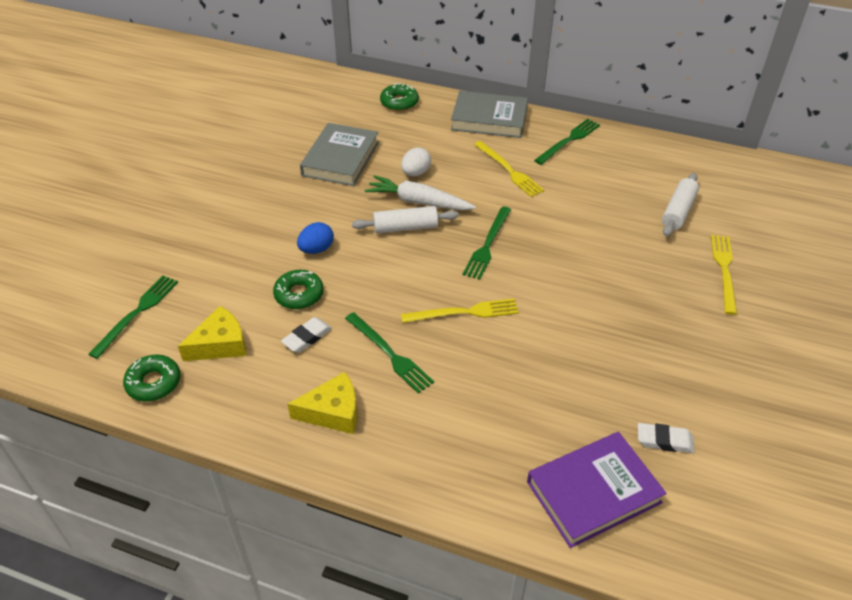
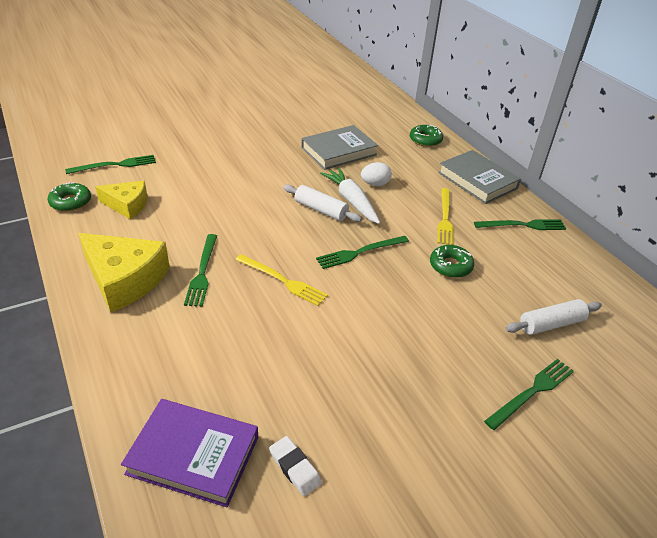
camera: 40 degrees right, 5 degrees down
(299, 294) = (204, 207): green donut -> green donut (450, 266)
(307, 338) = (173, 232): white eraser -> none
(316, 249) = (250, 190): blue egg -> none
(333, 412) = (125, 279): yellow cheese -> yellow cheese, size x1.63
(724, 270) = (532, 392): yellow fork -> green fork

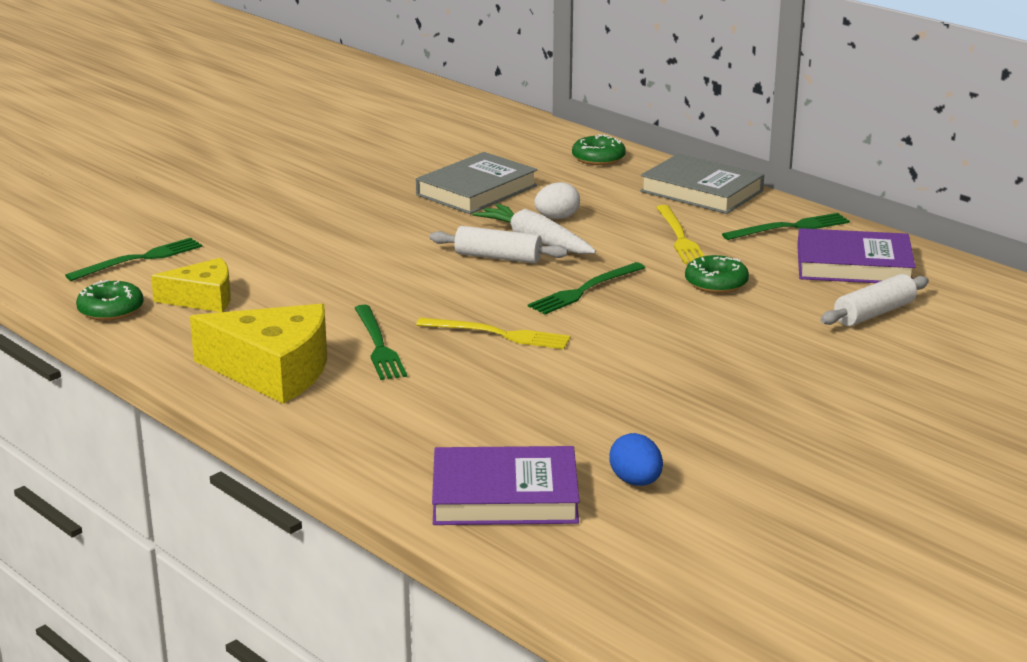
camera: 15 degrees left, 15 degrees down
(295, 468) = (636, 481): white eraser -> blue egg
(532, 392) = (879, 373): green fork -> none
(554, 271) = (853, 265): none -> purple book

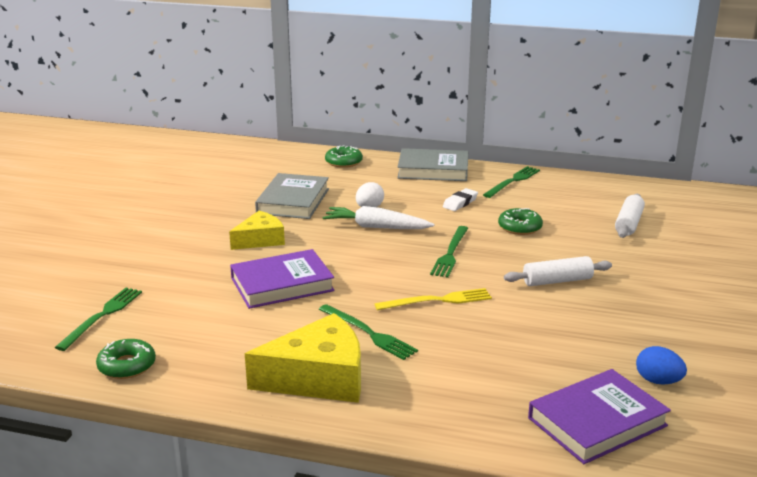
camera: 30 degrees left, 0 degrees up
(203, 298) = (193, 334): yellow cheese -> yellow cheese (260, 240)
(498, 257) = (366, 245): white rolling pin -> white rolling pin (557, 281)
(680, 237) = (460, 203): yellow fork -> white eraser
(853, 265) = (577, 196): purple book -> purple book (282, 284)

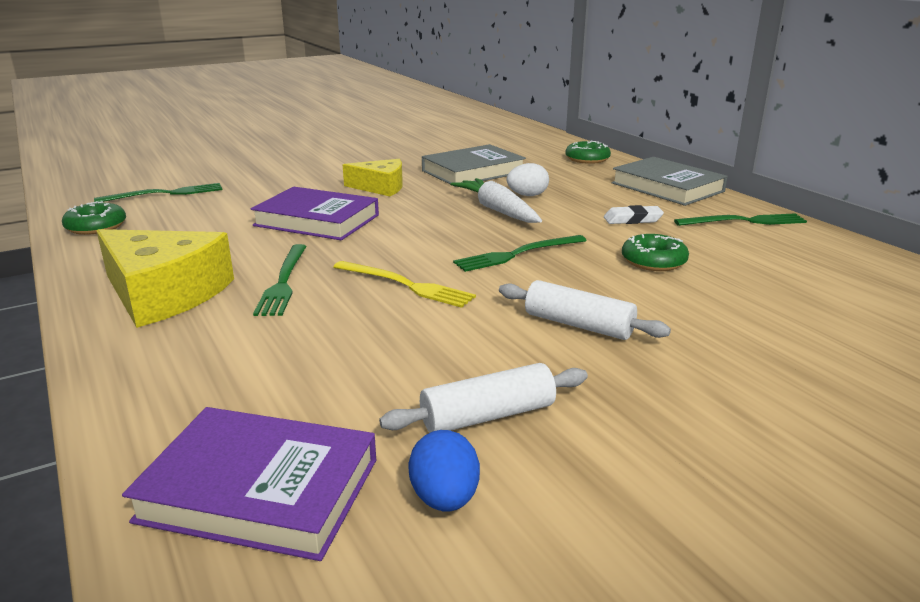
camera: 45 degrees right, 0 degrees up
(628, 224) = (826, 310): white rolling pin -> white rolling pin (487, 416)

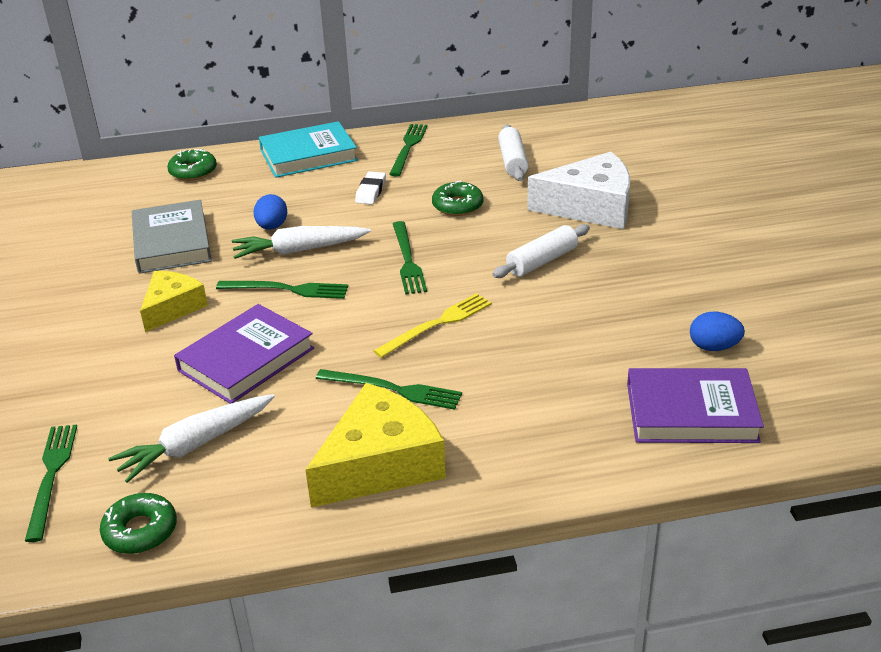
camera: 70 degrees left, 10 degrees up
(198, 224) = (195, 445): none -> white carrot
(260, 490) = (691, 413): purple book -> purple book turned 60 degrees clockwise
(430, 216) = (287, 289): none -> green fork
(487, 416) = (640, 319): white rolling pin -> white rolling pin (512, 161)
(527, 195) = (272, 227): white egg -> blue egg
(667, 187) = (308, 155): grey book -> turquoise book
(752, 341) = (590, 207): none -> white cheese

